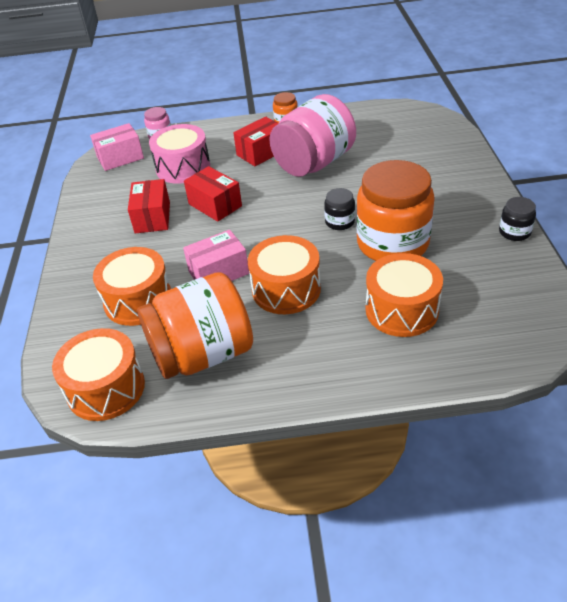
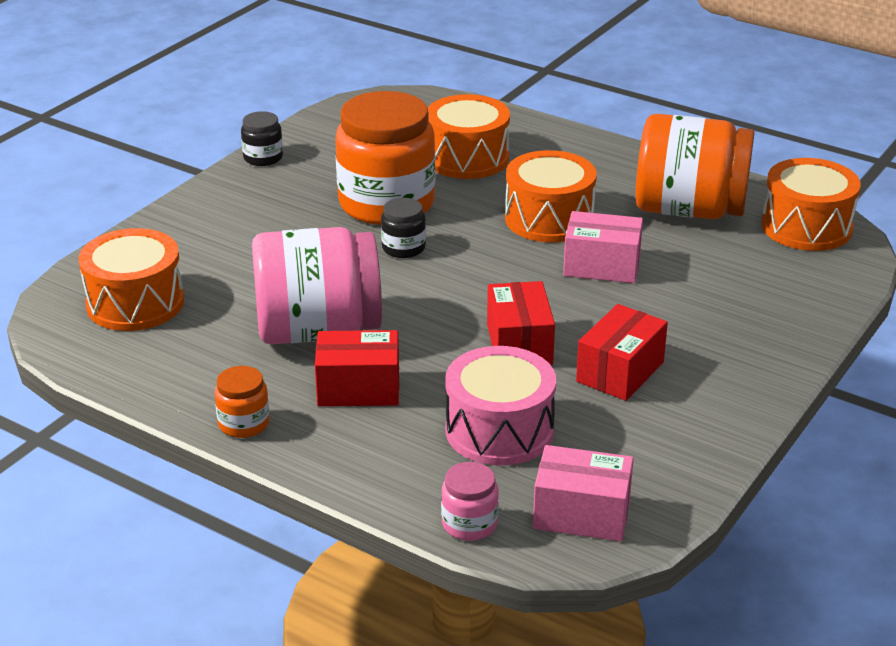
camera: 145 degrees left, 10 degrees down
(138, 300) = (719, 282): orange drum -> orange drum (135, 303)

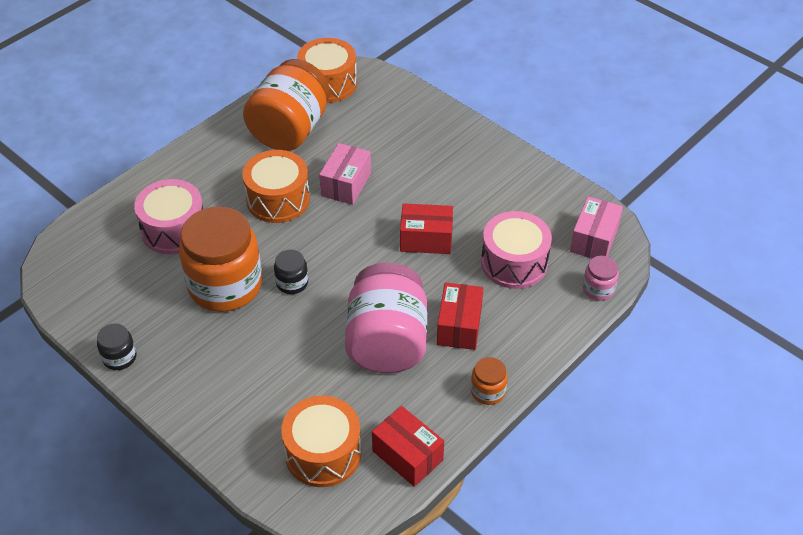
camera: 80 degrees left, 15 degrees up
(467, 158) = (174, 230): orange drum -> pink drum
(620, 372) = (465, 198): red box -> red box (407, 455)

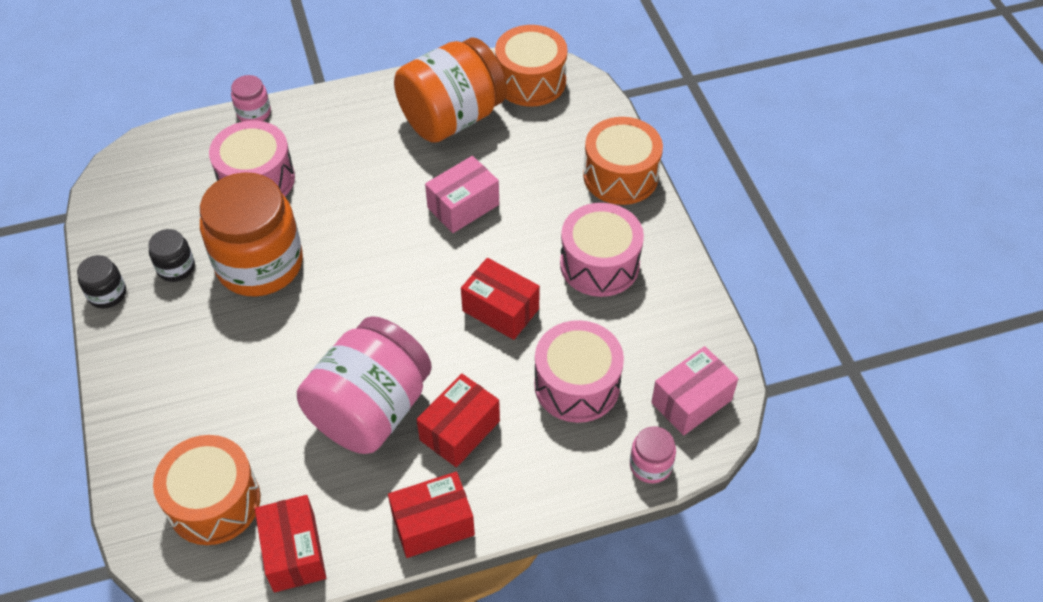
camera: 30 degrees right, 5 degrees up
(131, 185) = (254, 113): none -> pink jar
(278, 199) = (381, 192): orange drum -> orange drum (620, 176)
(292, 283) = (326, 293): black jar -> black jar (176, 267)
(470, 182) = (599, 264): none -> pink drum
(488, 391) = (433, 524): orange jar -> red box

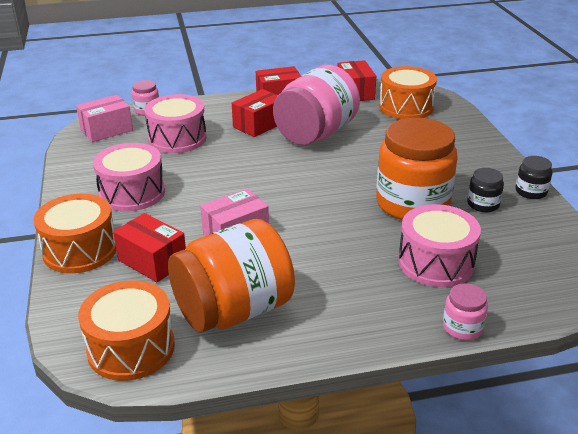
camera: 175 degrees left, 20 degrees down
(500, 310) = (219, 172): red box -> red box (152, 261)

